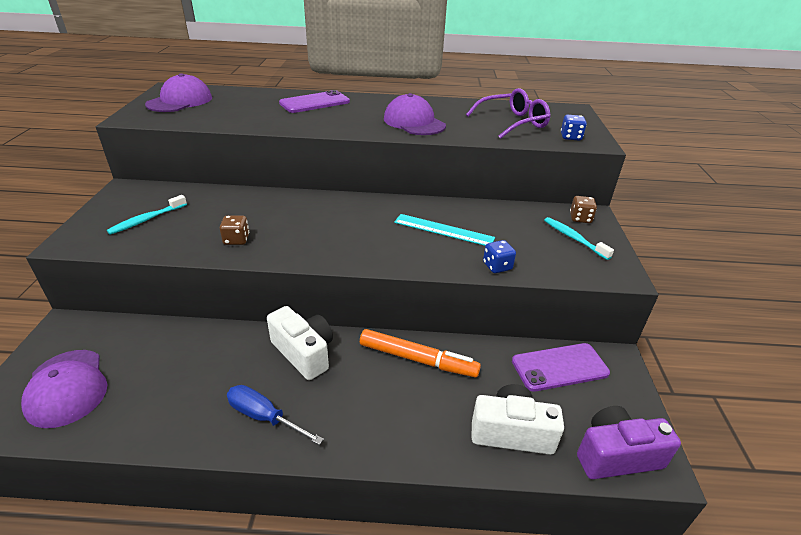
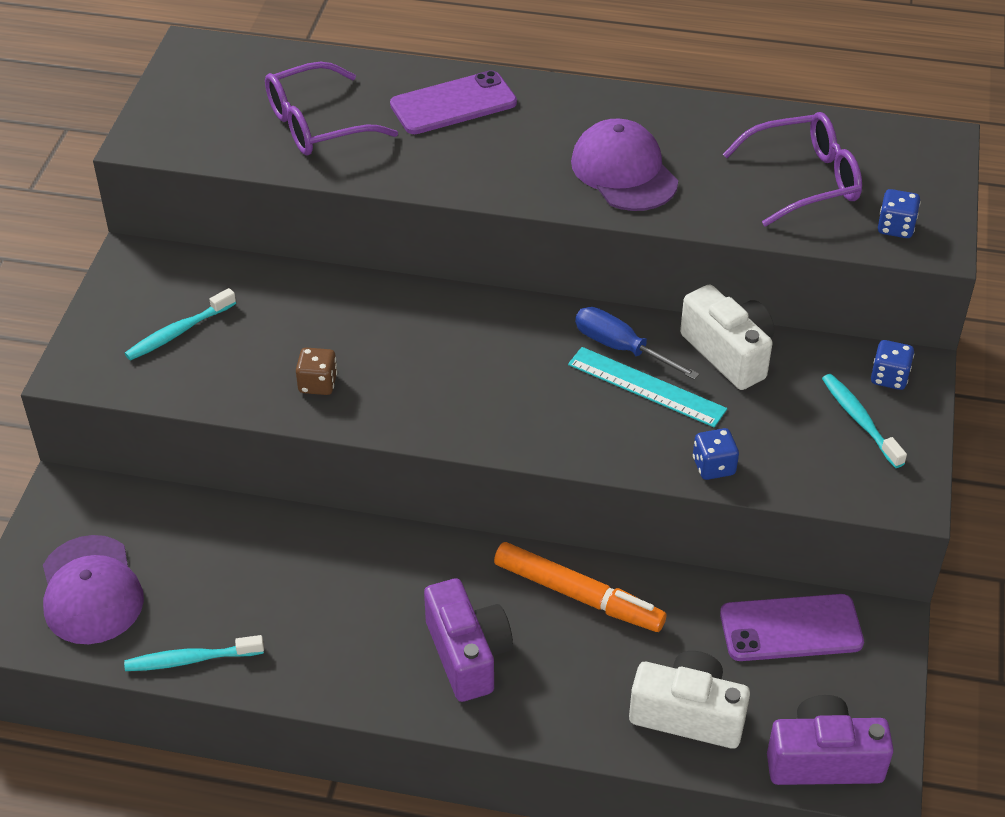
camera: 10 degrees right, 10 degrees up
(136, 431) = (191, 660): none -> turquoise toothbrush
(180, 101) = (218, 91): purple cap -> none
(236, 110) = (317, 125): none -> purple glasses
(264, 417) = (355, 658): blue screwdriver -> blue screwdriver (621, 348)
(304, 353) = (411, 569): white camera -> white camera (729, 353)
(347, 405) = (467, 654): none -> purple camera
(580, 218) = (889, 377): brown dice -> blue dice

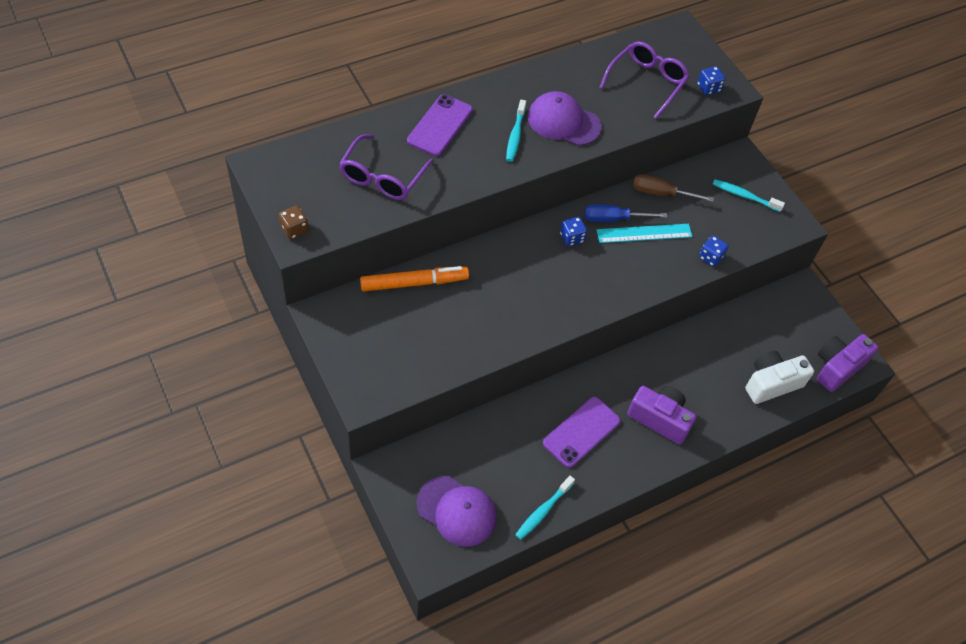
camera: 45 degrees left, 10 degrees up
(178, 332) = (393, 342): turquoise toothbrush -> turquoise toothbrush (515, 135)
(318, 384) = (495, 326): brown dice -> brown dice (294, 229)
(578, 595) = (676, 357): orange marker -> orange marker (414, 283)
(729, 353) = (661, 193): white camera -> brown screwdriver
(791, 628) = (771, 314): purple phone -> purple phone (581, 432)
(889, 377) = (736, 166): blue dice -> blue dice (571, 238)

